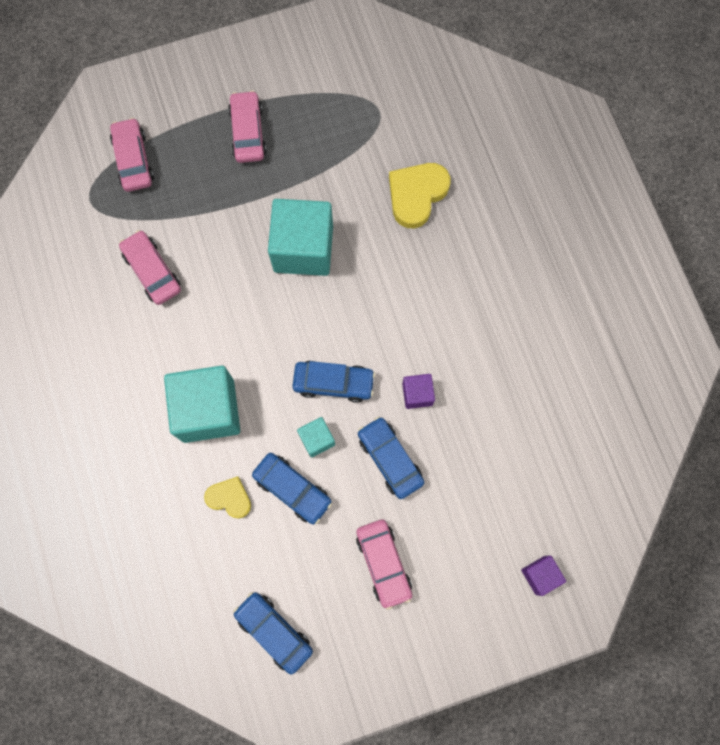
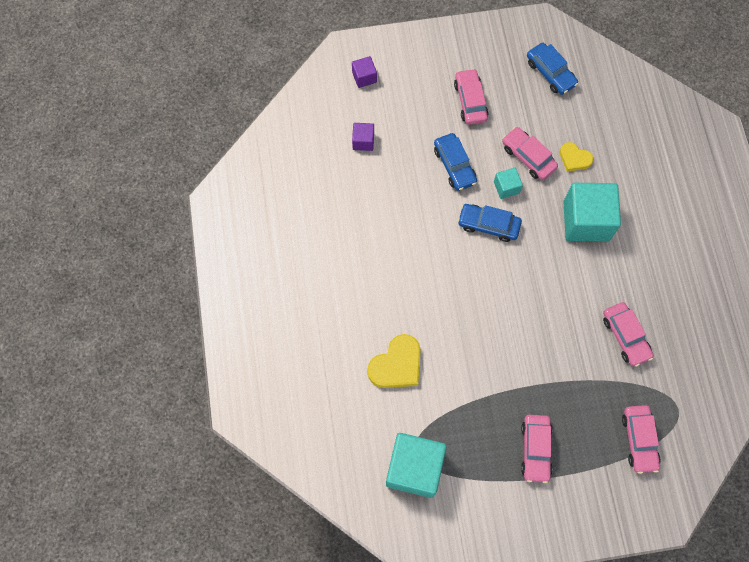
camera: 170 degrees left, 5 degrees down
(292, 489) = (528, 157): blue car -> pink car
(303, 249) = (499, 334): turquoise cube -> turquoise cube (414, 468)
(417, 394) = (426, 207): purple cube -> purple cube (363, 141)

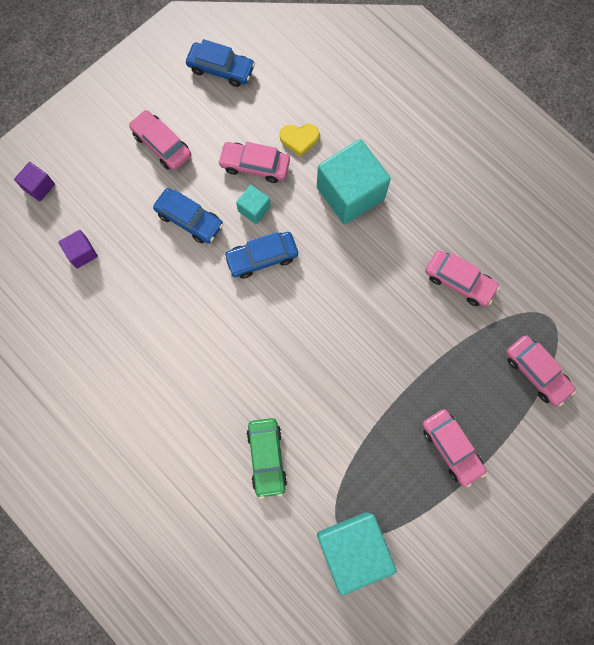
camera: 35 degrees left, 5 degrees up
(397, 365) = (267, 458): yellow heart -> green car

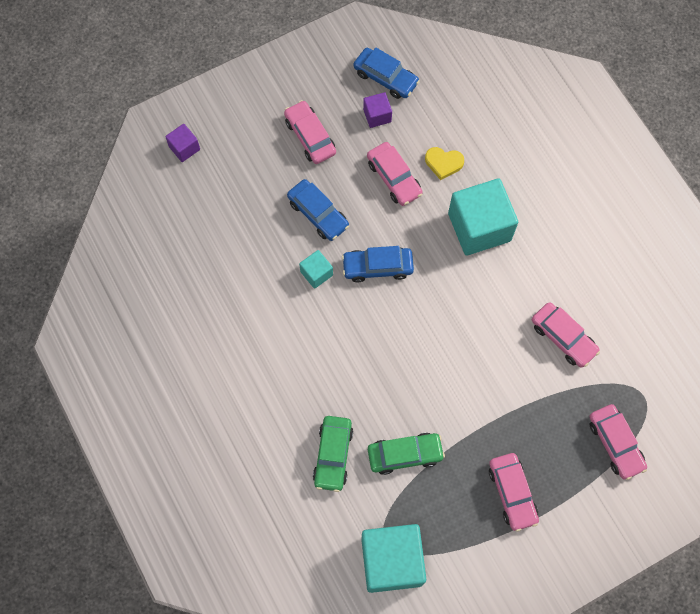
camera: 15 degrees right, 5 degrees down
(82, 253) = (208, 220): purple cube -> purple cube (377, 115)
(254, 209) = (382, 219): turquoise cube -> turquoise cube (316, 273)
(255, 165) = (394, 178): pink car -> pink car turned 150 degrees counterclockwise
(337, 438) = (405, 454): none -> green car

